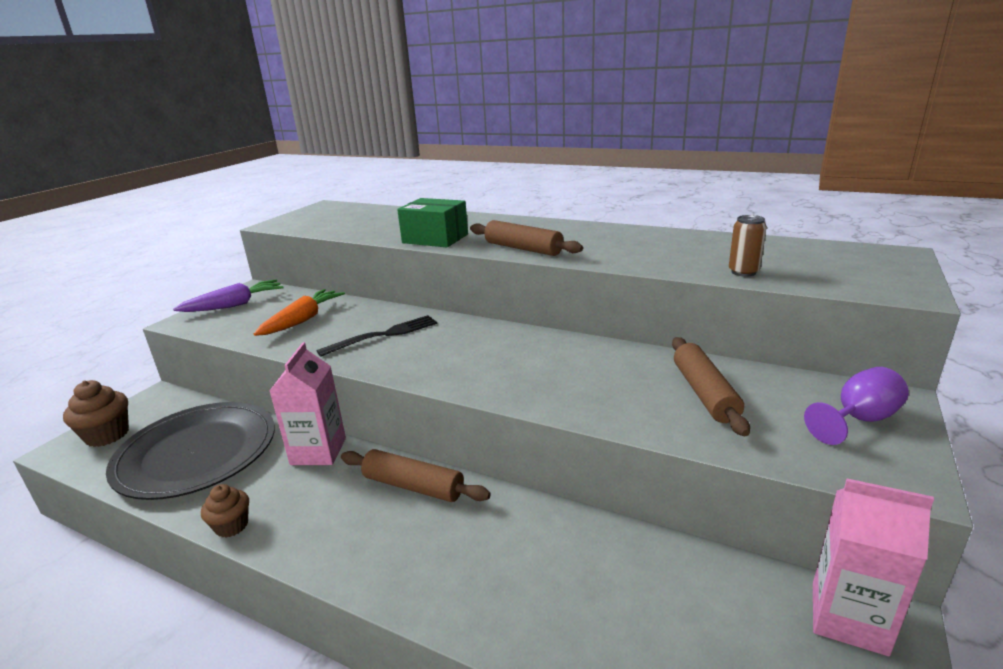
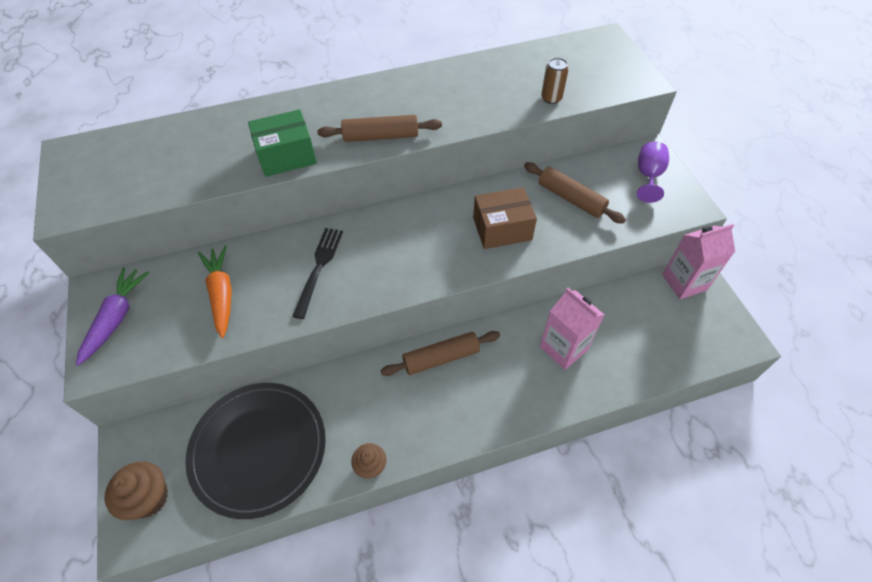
camera: 45 degrees left, 30 degrees up
(318, 451) = (347, 381): pink carton -> pink carton (563, 348)
(582, 381) = (502, 229): none -> brown box

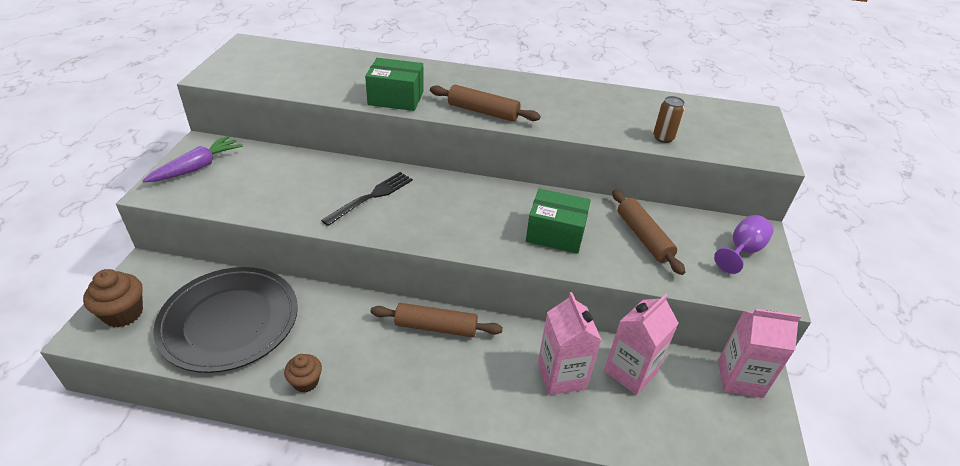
camera: 25 degrees right, 15 degrees down
(222, 294) = (283, 183): orange carrot -> none
(502, 229) = (555, 233): brown box -> green box
(609, 317) = (630, 372): none -> pink carton

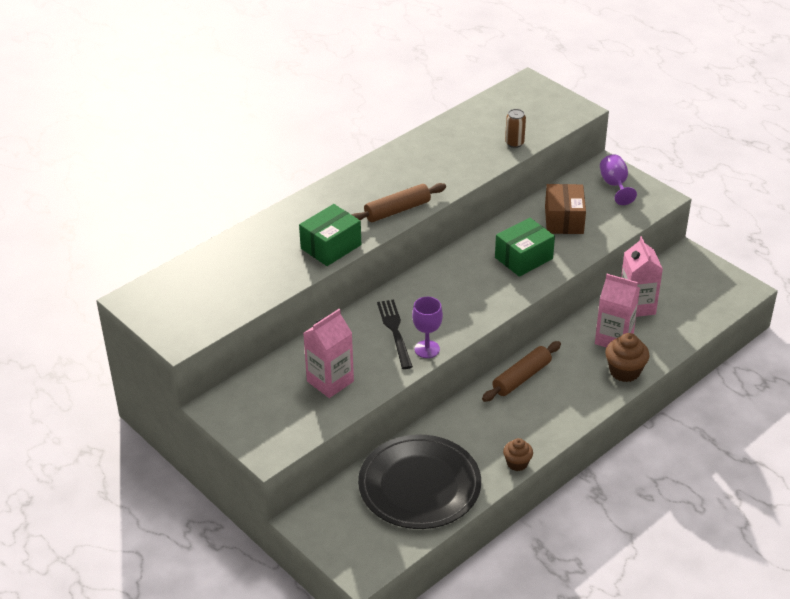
camera: 50 degrees left, 0 degrees up
(123, 313) = (356, 545): brown cupcake -> brown cupcake (624, 371)
(197, 167) = (253, 418): purple carrot -> none
(363, 225) = (427, 349): none -> purple goblet
(643, 237) = (564, 220): brown rolling pin -> brown box
(740, 378) = (680, 263): pink carton -> pink carton (330, 381)

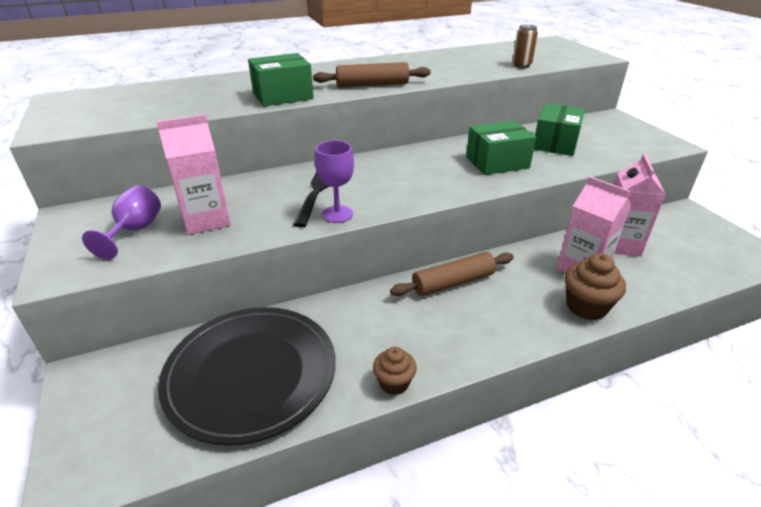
camera: 20 degrees right, 5 degrees down
(564, 220) = (555, 143): brown box -> green box
(615, 185) = (620, 129): purple goblet -> purple goblet (135, 231)

